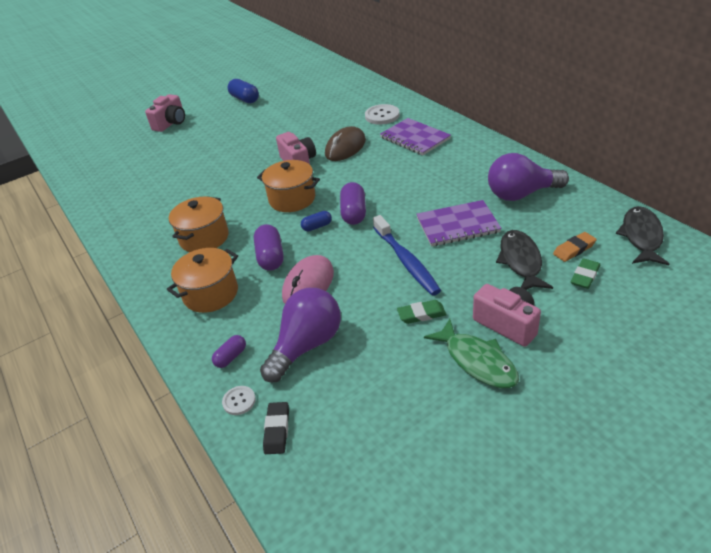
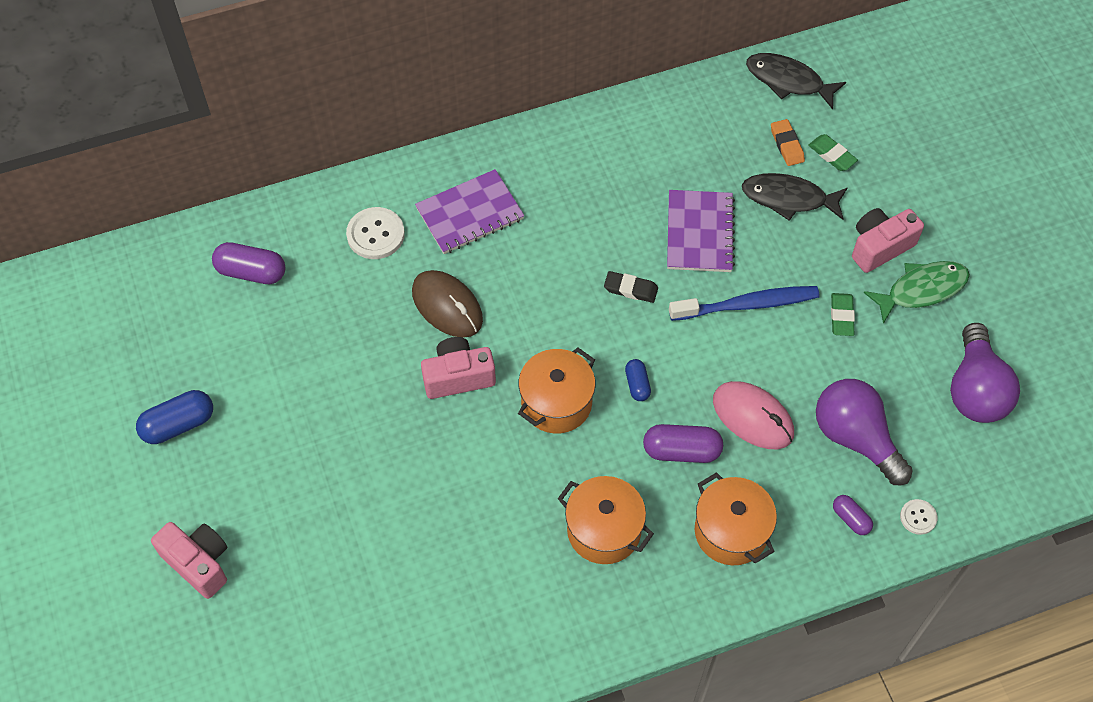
camera: 80 degrees left, 20 degrees up
(277, 430) = (964, 486): black eraser -> black eraser (630, 289)
(354, 213) = (625, 335): purple capsule -> purple capsule (251, 272)
(521, 194) = (665, 149): purple light bulb -> purple light bulb (975, 389)

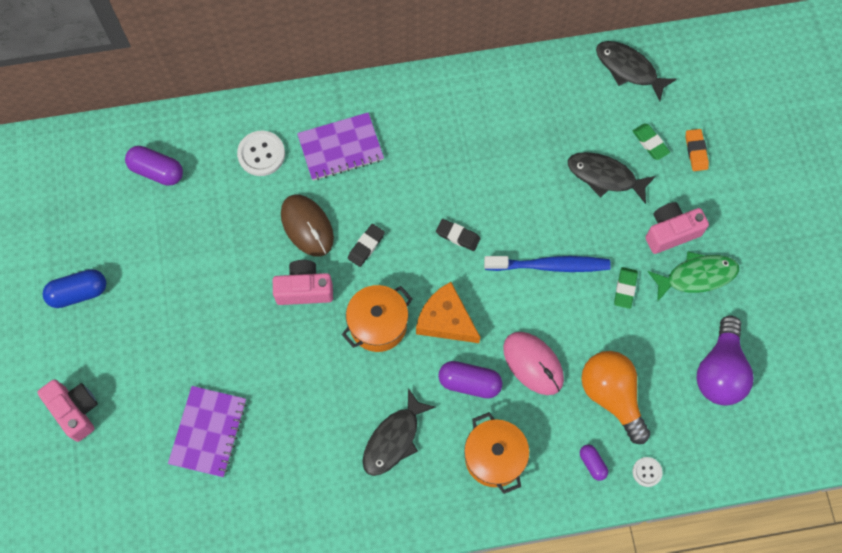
camera: 10 degrees right, 10 degrees up
(523, 317) = (366, 246): none -> black eraser
(604, 530) = (394, 439): orange pot -> black fish
(637, 384) = (446, 320): blue capsule -> orange cheese
(699, 233) = (524, 195): purple notebook -> purple notebook (208, 432)
(787, 145) = (614, 127): orange eraser -> orange eraser (696, 151)
(855, 438) = (612, 396): purple light bulb -> orange light bulb

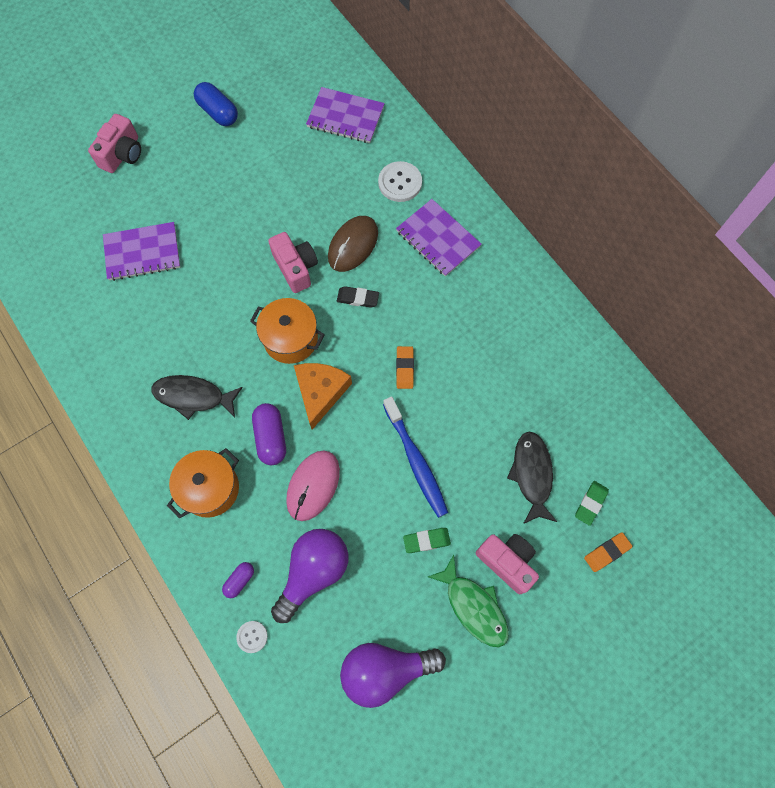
camera: 65 degrees right, 0 degrees up
(156, 171) = (345, 117): purple capsule -> purple notebook
(458, 236) = (405, 368): black eraser -> orange eraser
(612, 396) = (313, 572): orange light bulb -> purple light bulb
(629, 69) = (657, 451): black fish -> none

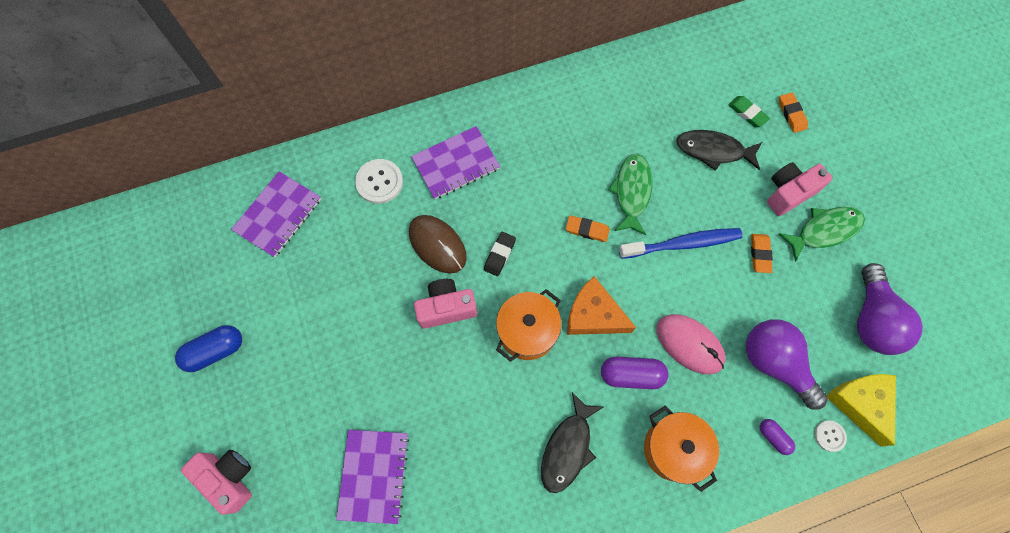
camera: 75 degrees left, 0 degrees up
(291, 666) = (860, 403): none -> yellow cheese
(426, 540) = (760, 254): green eraser -> orange eraser
(458, 402) = (632, 192): none -> green fish

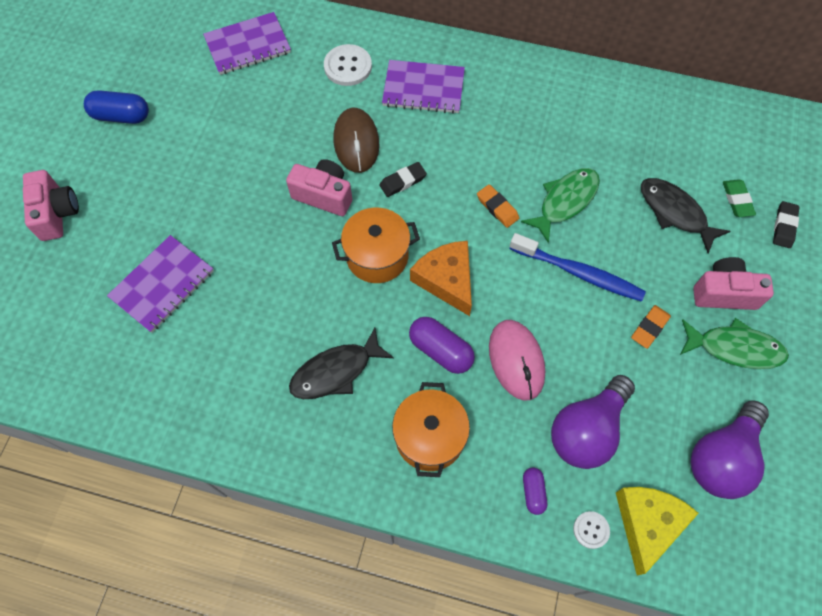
camera: 35 degrees right, 5 degrees down
(775, 363) = (587, 430): purple light bulb -> purple light bulb turned 135 degrees counterclockwise
(791, 114) = (784, 226): orange eraser -> black eraser

